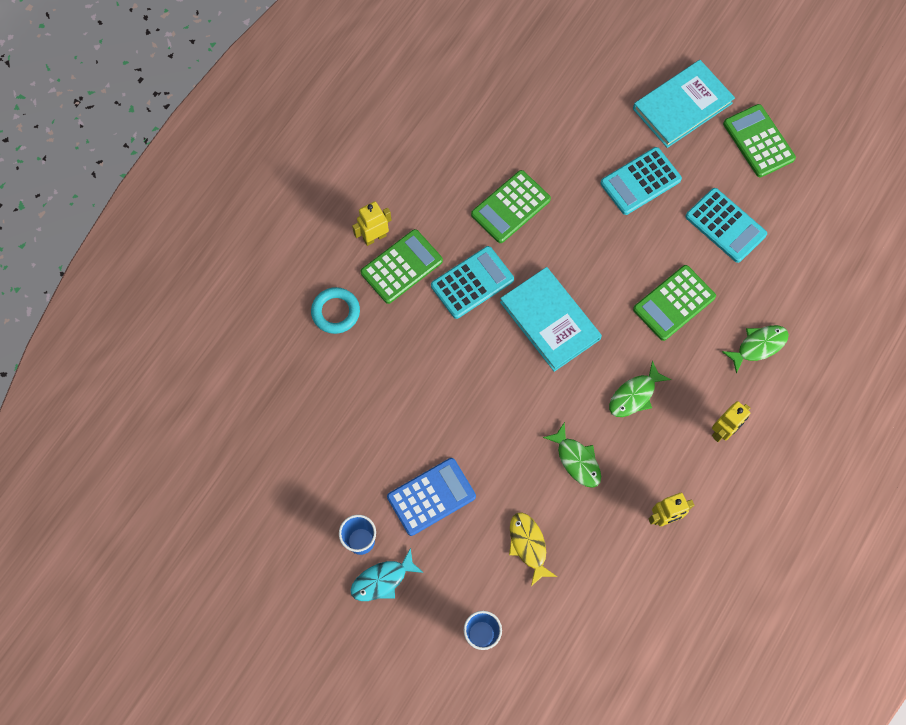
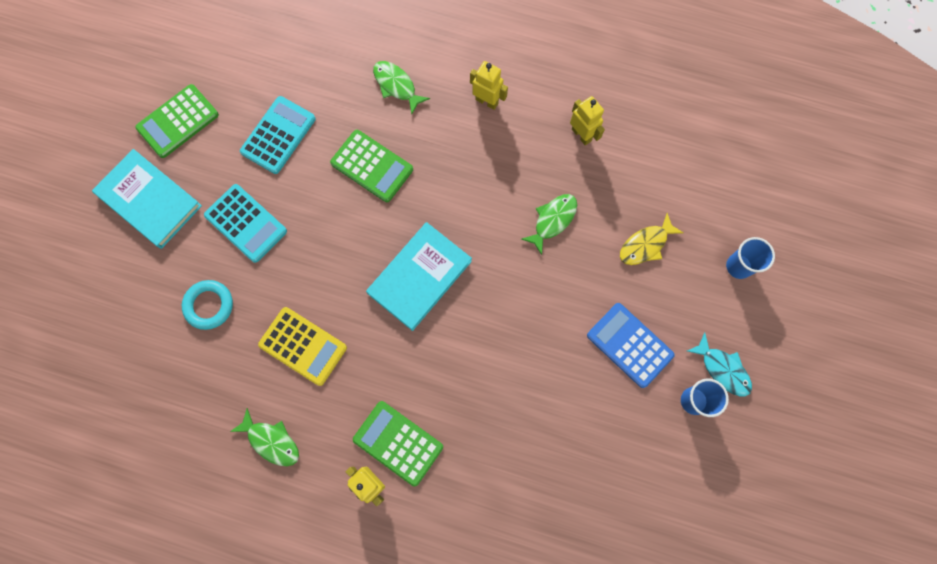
camera: 105 degrees left, 5 degrees up
(335, 312) = (467, 499): turquoise ring -> turquoise ring (209, 305)
(472, 282) = (398, 364): turquoise calculator -> none
(510, 207) = (303, 346): green calculator -> yellow calculator
(634, 395) = (474, 183): green fish -> green fish (271, 441)

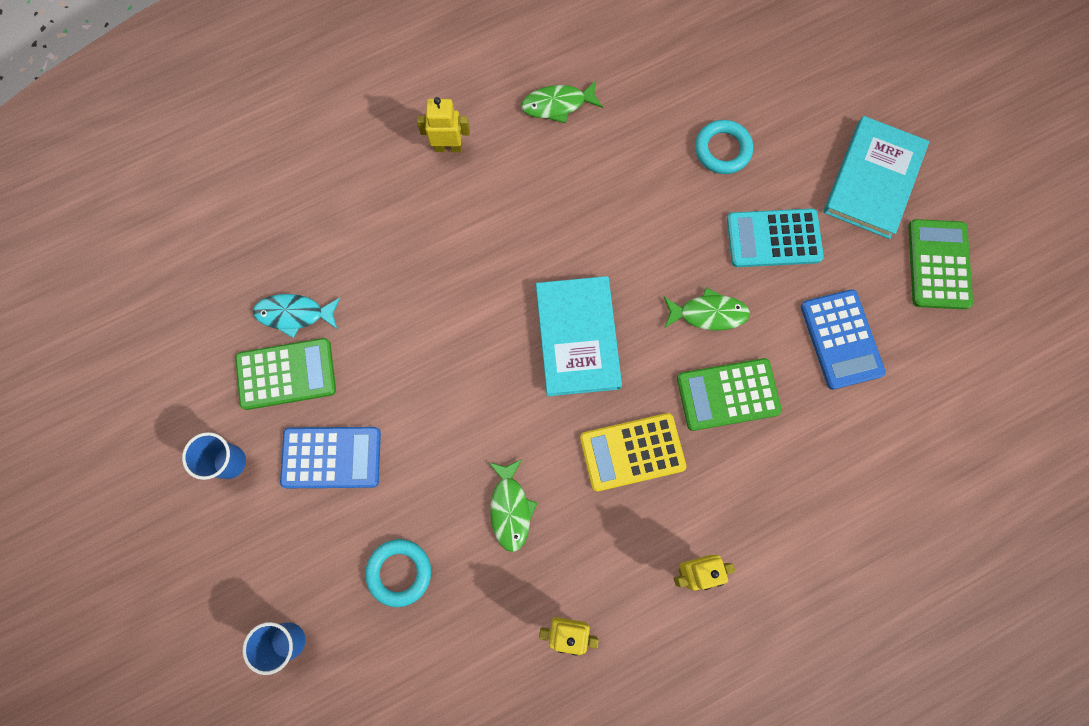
camera: 135 degrees right, 0 degrees up
(149, 200) = (873, 180): turquoise book -> turquoise book turned 60 degrees counterclockwise
(278, 135) = (841, 339): turquoise calculator -> blue calculator
(303, 346) = (612, 191): yellow calculator -> yellow calculator (632, 452)
(396, 85) = (795, 497): green fish -> green fish (708, 313)
(398, 443) = (456, 193): green calculator -> green calculator (286, 374)
(645, 245) = (399, 572): yellow fish -> turquoise ring
(722, 369) = (224, 517): turquoise fish -> turquoise fish (294, 314)

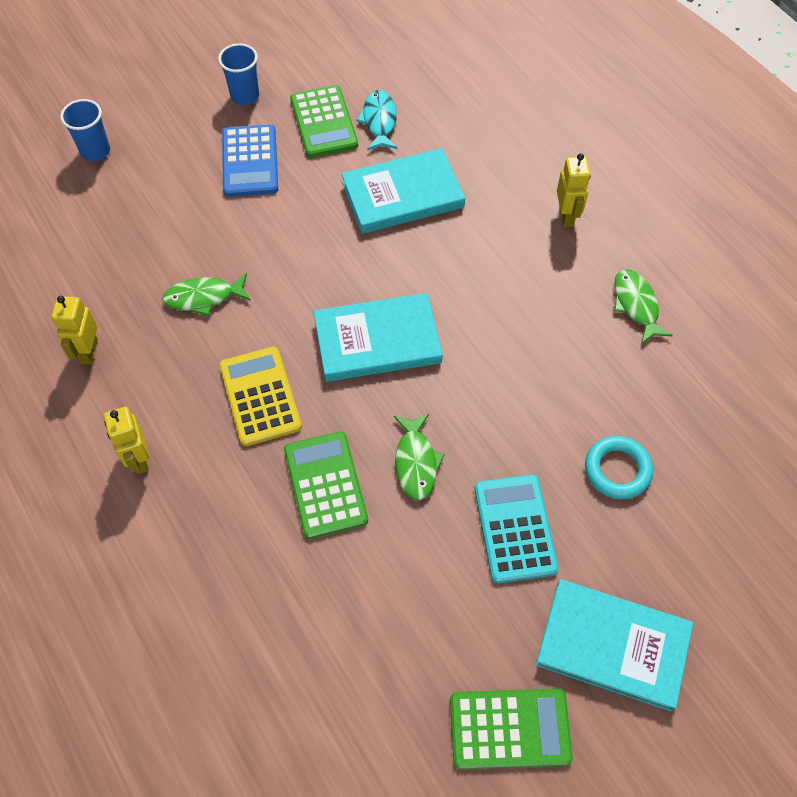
camera: 85 degrees right, 15 degrees down
(399, 572) = (148, 219): turquoise ring -> none
(400, 298) = (402, 194): none -> turquoise book
(841, 339) = (399, 606): blue calculator -> none

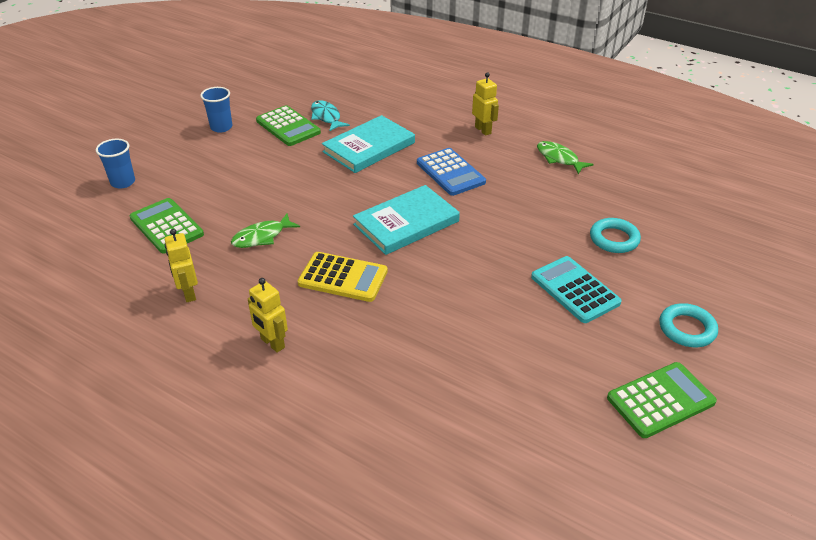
camera: 25 degrees left, 20 degrees down
(250, 161) = (248, 158): blue calculator -> blue calculator (450, 172)
(260, 396) = (343, 277): yellow calculator -> yellow calculator turned 150 degrees clockwise
(325, 485) = (427, 311): green calculator -> green calculator (166, 226)
(416, 462) = (481, 277): green fish -> none
(612, 646) = (687, 329): turquoise book -> turquoise ring

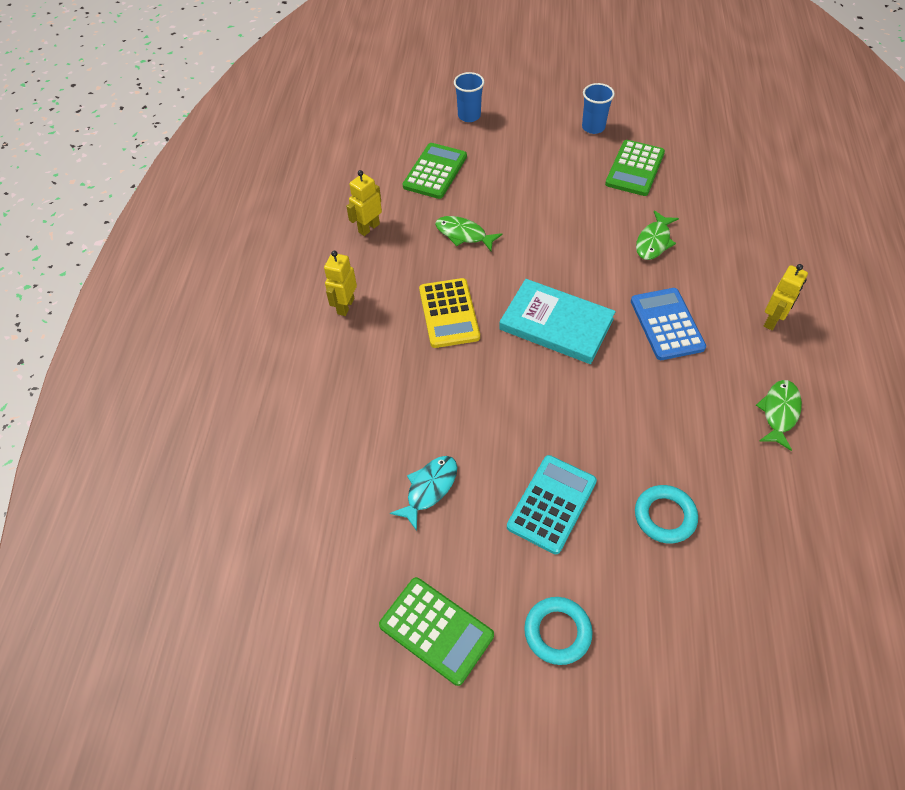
camera: 65 degrees right, 15 degrees up
(326, 117) = (676, 186): turquoise fish -> turquoise fish (429, 489)
(369, 147) = (654, 241): turquoise book -> green fish
(450, 172) = (666, 324): blue calculator -> blue calculator turned 135 degrees clockwise

